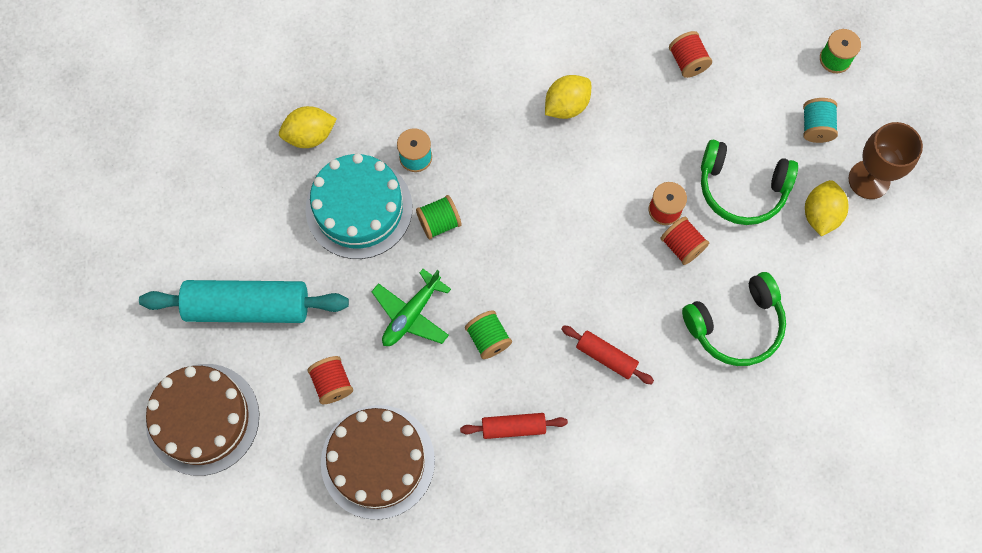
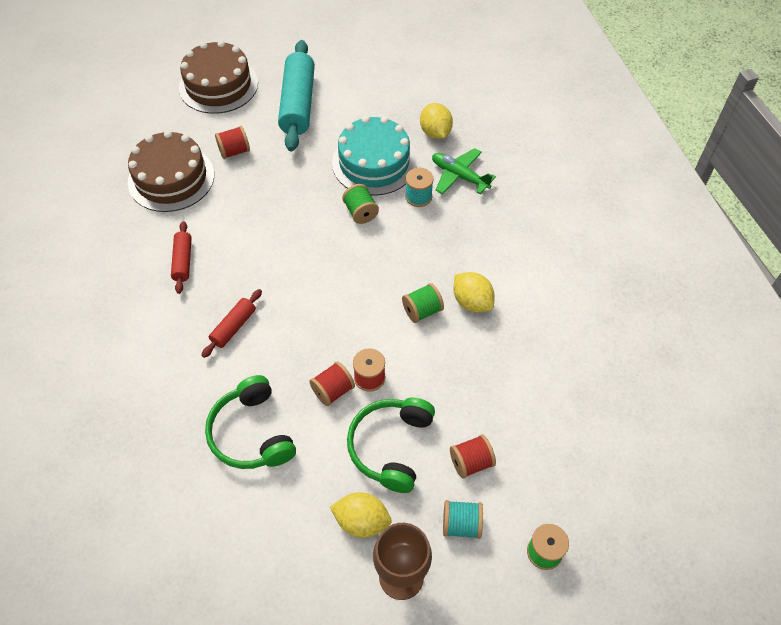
camera: 90 degrees right, 15 degrees down
(411, 314) = (284, 196): green plane -> green plane (459, 176)
(488, 339) = (259, 245): green spool -> green spool (422, 311)
(687, 62) = (526, 404): red spool -> red spool (471, 462)

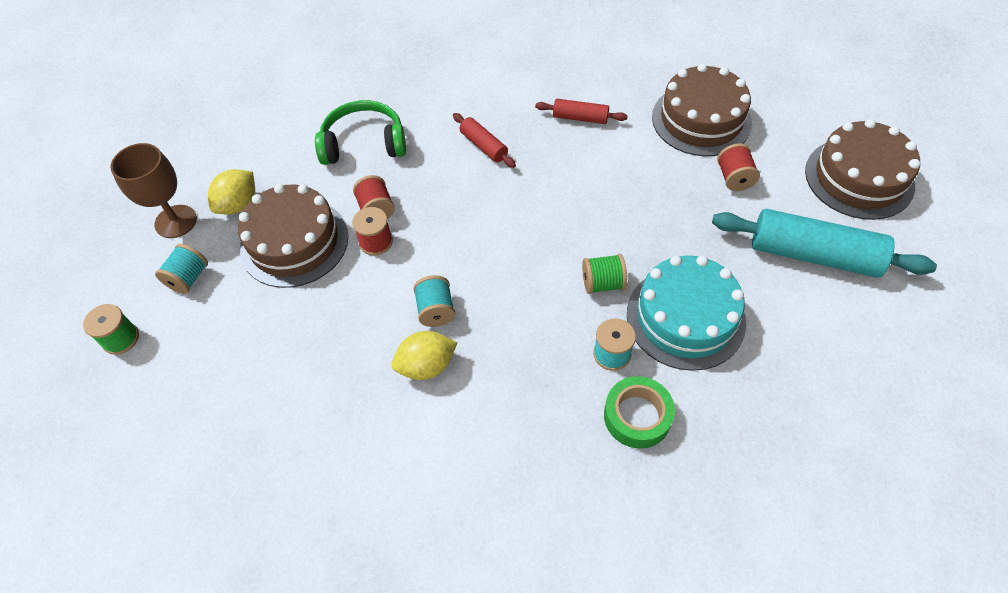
camera: 110 degrees right, 0 degrees up
(391, 446) = (294, 242): green headphones -> brown cake
(422, 311) = (436, 310): green spool -> turquoise spool
(435, 132) = (732, 410): yellow lemon -> none
(459, 176) = (637, 416): green plane -> green tape
(471, 462) = (240, 304): red spool -> none

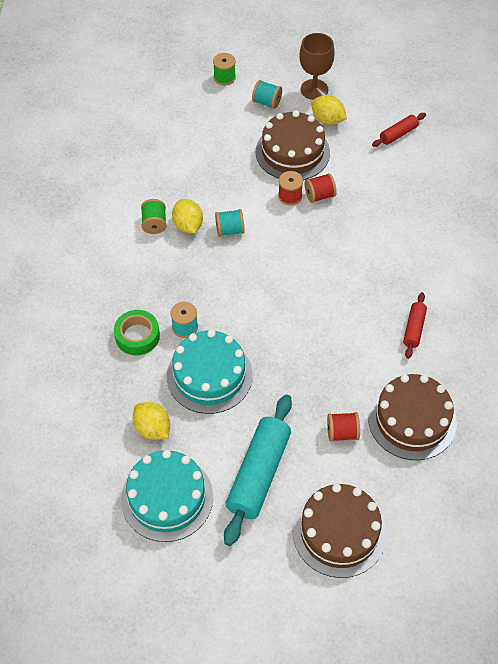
camera: 90 degrees right, 0 degrees up
(364, 143) = (385, 186): green headphones -> none
(483, 146) = (382, 261): red rolling pin -> red rolling pin (398, 134)
(602, 283) = (243, 327): green spool -> green spool (154, 224)
(785, 379) = (152, 429): none -> yellow lemon
(881, 352) = (167, 498): none -> turquoise cake

